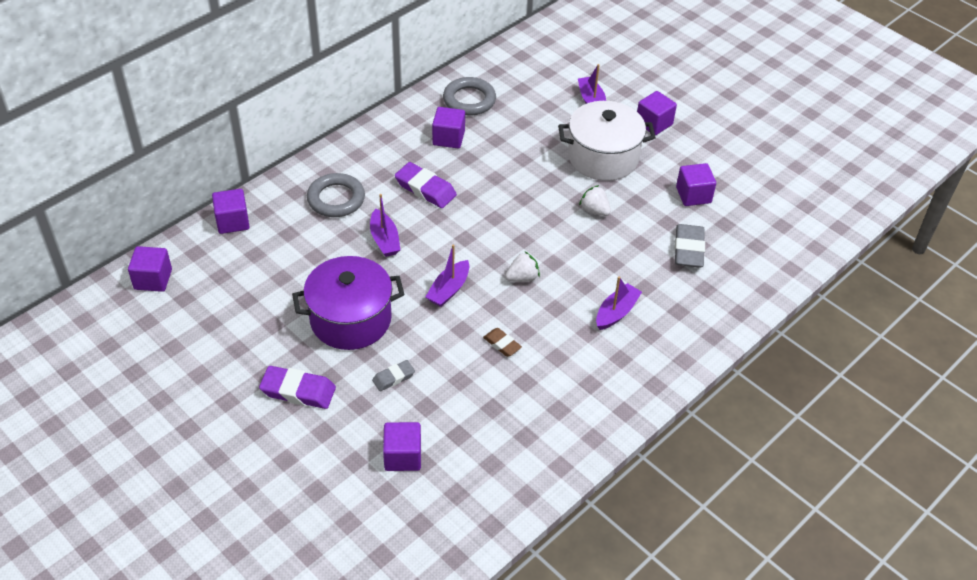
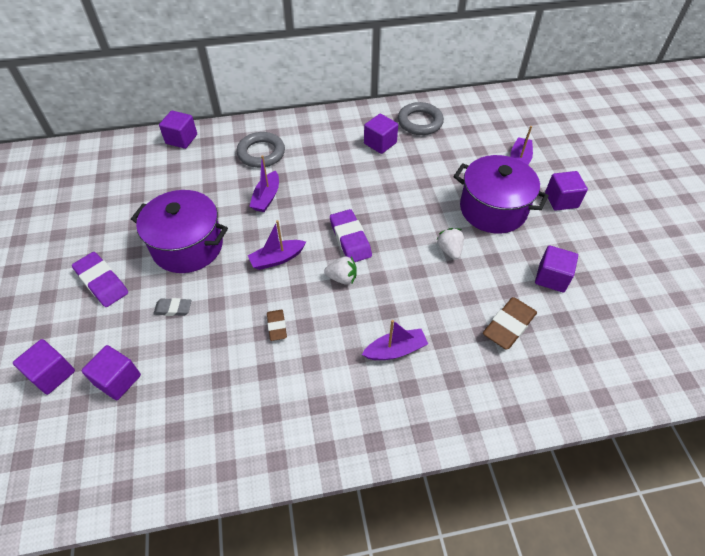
camera: 35 degrees right, 5 degrees up
(153, 279) = (98, 155): purple cube -> purple cube (52, 374)
(425, 189) = (329, 173): purple eraser -> purple eraser (350, 239)
(603, 157) = (493, 209): white pot -> purple pot
(688, 249) = (509, 325): grey eraser -> brown eraser

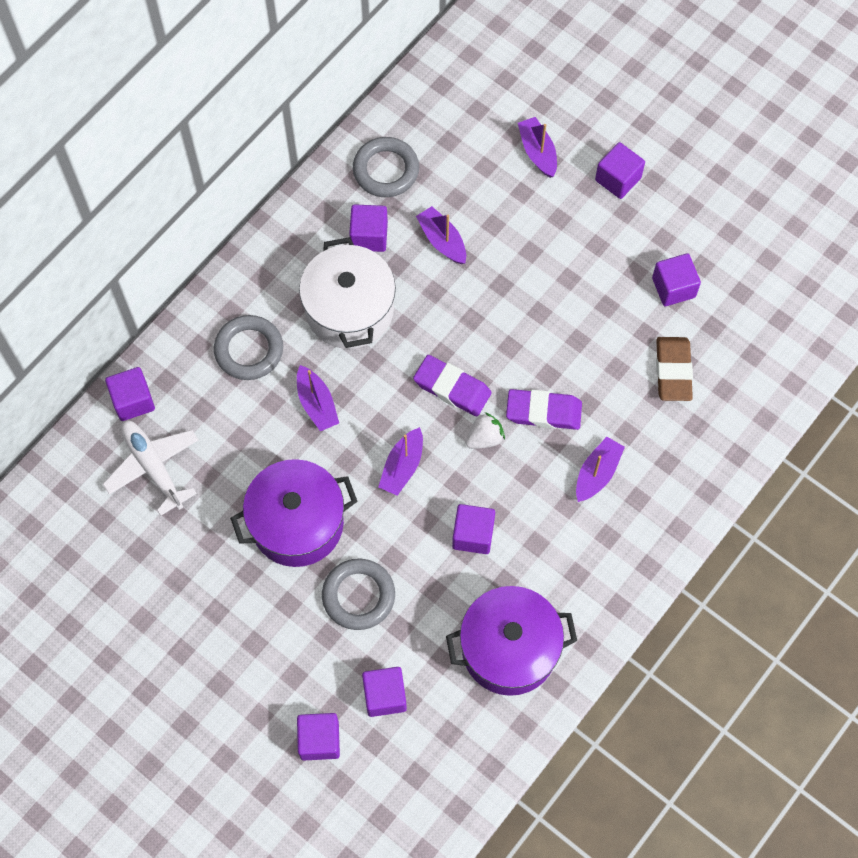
camera: 40 degrees left, 15 degrees up
(102, 282) = (256, 627): purple eraser -> purple eraser (543, 412)
(154, 171) = (153, 467): none -> white plane
(173, 309) = (358, 596): grey eraser -> grey ring
(277, 326) = (473, 535): brown eraser -> purple cube
(333, 167) = (349, 310): none -> white pot
(419, 168) = (442, 241): none -> purple boat
(449, 250) = (558, 327): white strawberry -> none
(493, 209) = (560, 242): purple pot -> purple pot (509, 649)

